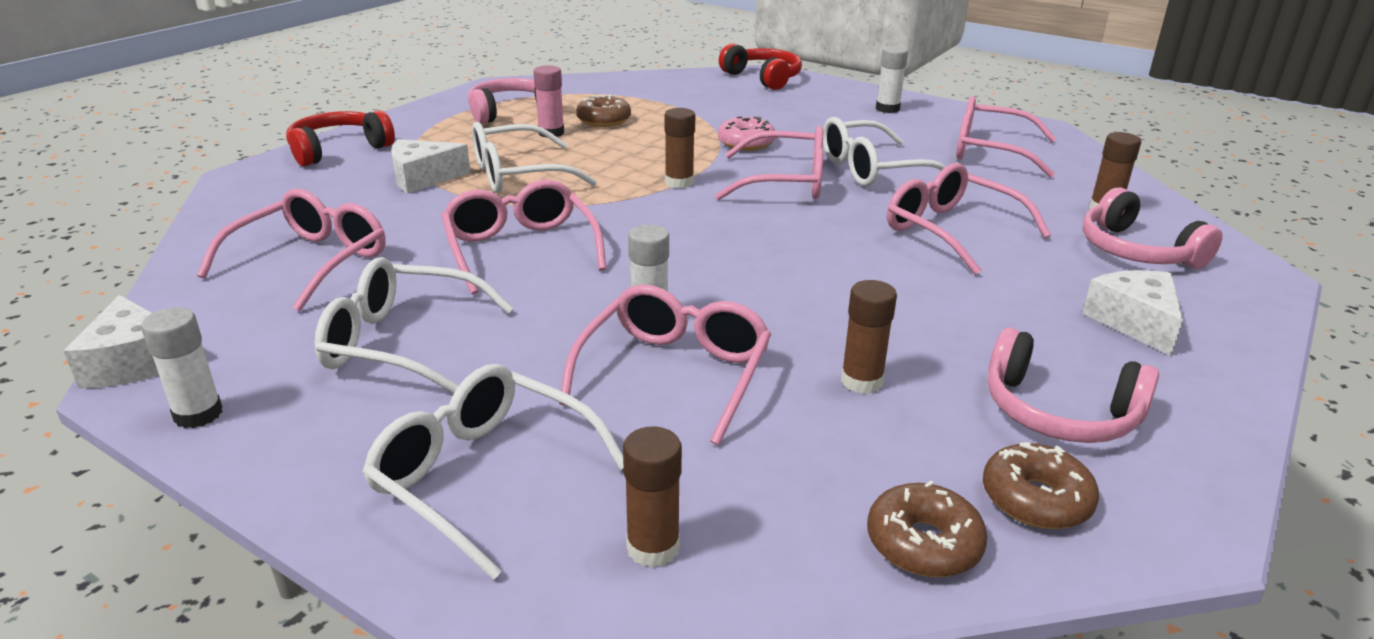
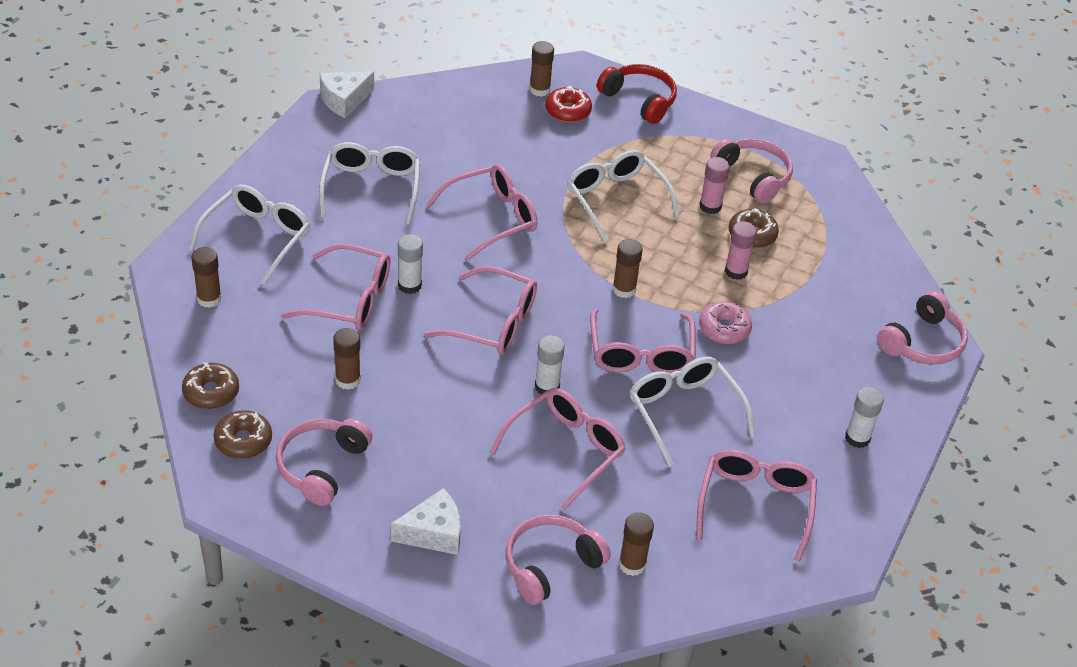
camera: 80 degrees right, 15 degrees up
(198, 414) = (301, 135): white glue stick -> white glue stick (547, 387)
(263, 202) = (539, 90): none -> brown glue stick
(310, 262) = (458, 131): pink glasses -> pink glasses (492, 323)
(325, 188) = (568, 111): none -> red donut
(423, 178) = (597, 152): white cheese -> none
(658, 131) = (736, 271): none -> pink glue stick
(763, 78) = (922, 342): red headphones -> pink headphones

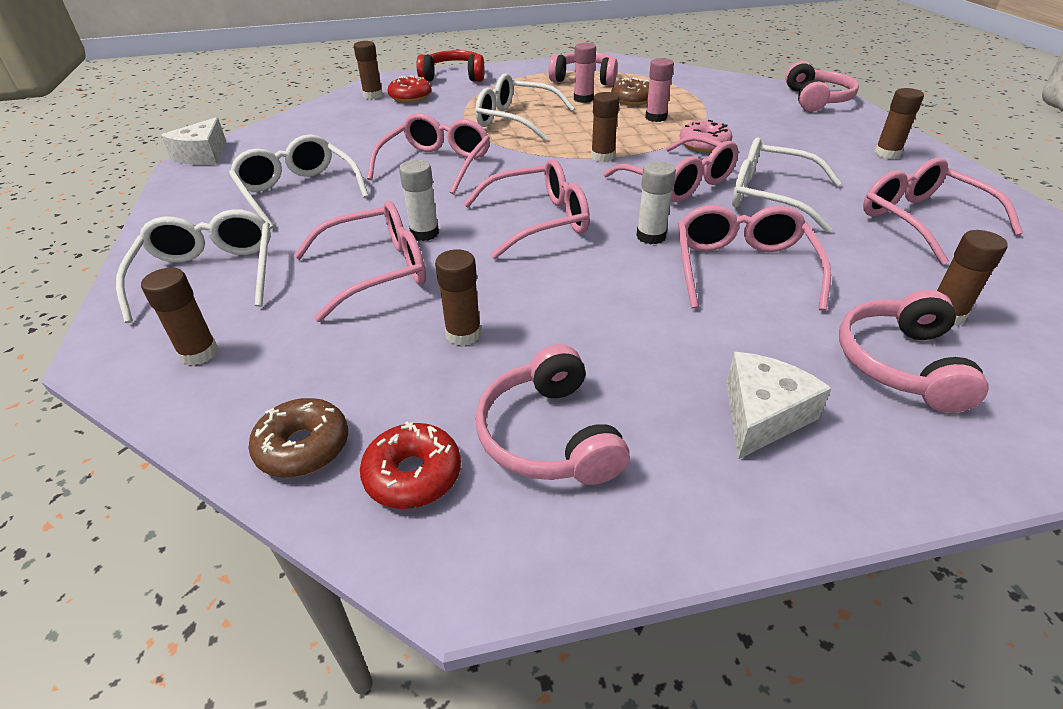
camera: 35 degrees left, 5 degrees down
(243, 441) = (413, 475): brown donut -> red donut
(857, 438) = (887, 154): white glue stick -> brown glue stick

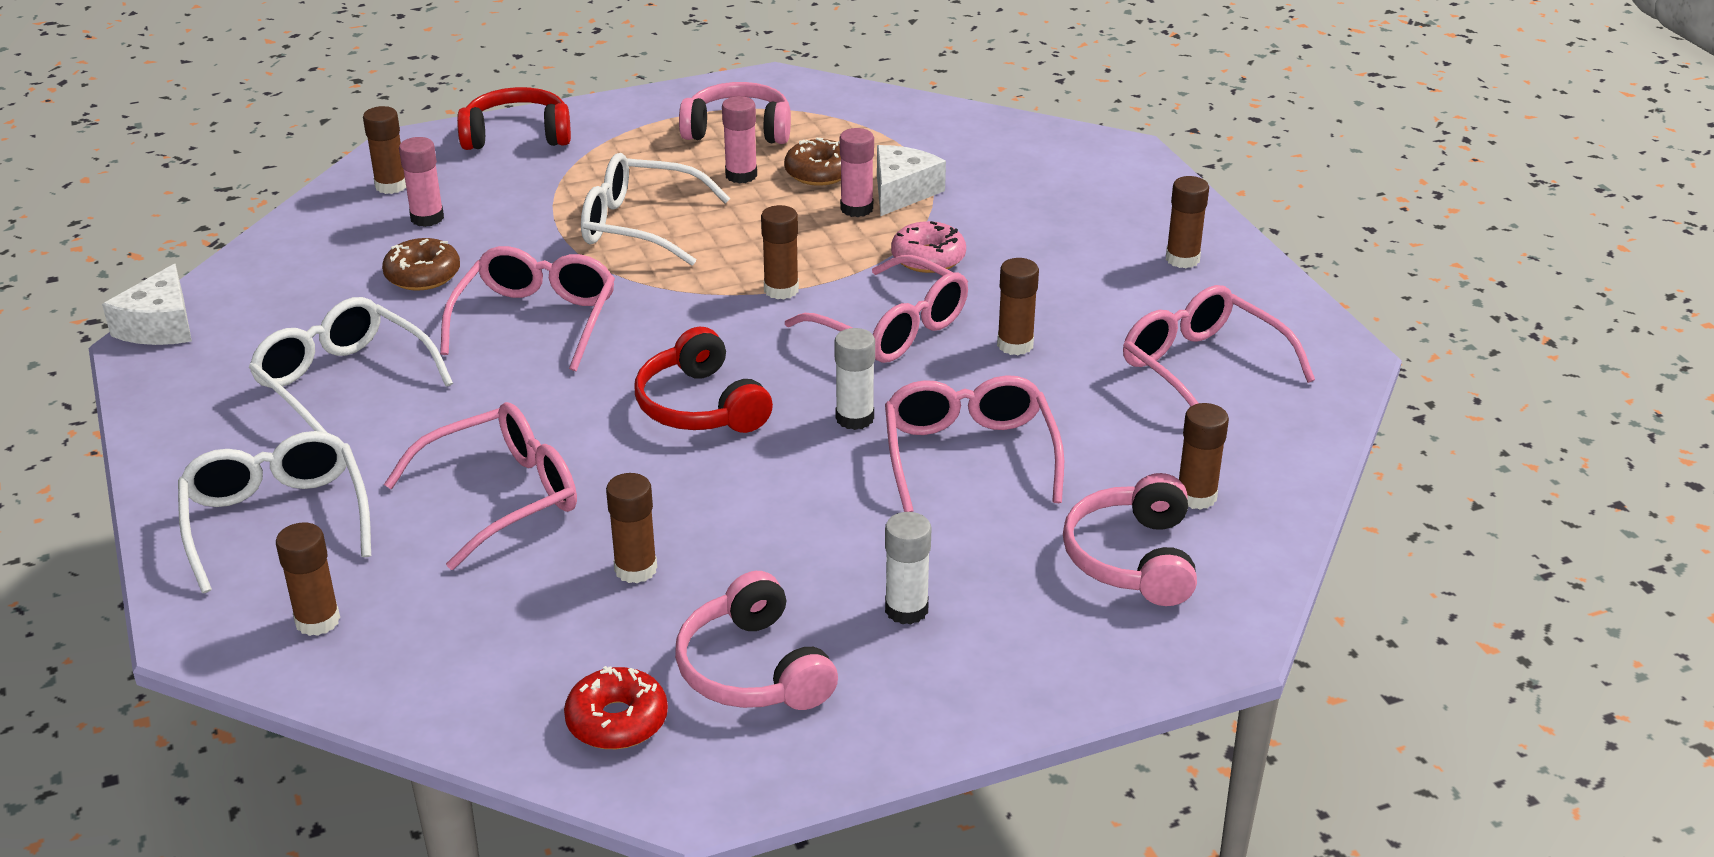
camera: 10 degrees left, 5 degrees down
(303, 447) = (489, 707): brown donut -> brown donut (423, 275)
(387, 111) = (427, 218): none -> pink glue stick
(410, 97) = (455, 185): red donut -> none
(424, 233) = (550, 436): white glue stick -> white glue stick (906, 609)
(537, 221) = (701, 406): pink glasses -> red headphones
(762, 415) = (978, 627): white cheese -> white cheese (902, 192)
(771, 197) = (1015, 345): white glasses -> brown glue stick
(816, 99) = (1100, 158): pink headphones -> none

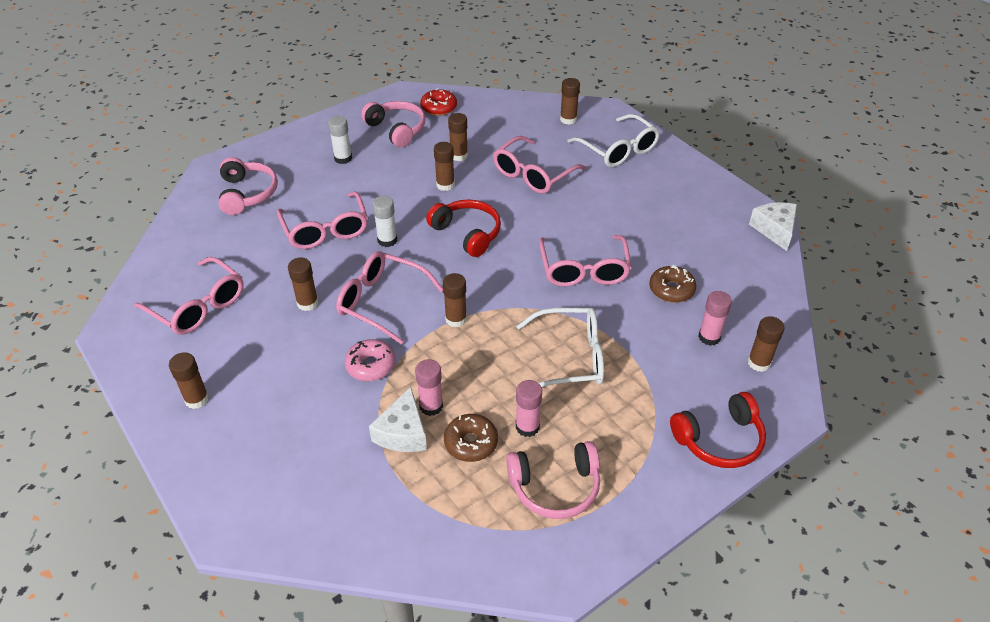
camera: 165 degrees right, 10 degrees up
(344, 383) = (650, 215): white glasses -> none
(1196, 496) = (214, 227): brown glue stick -> brown glue stick (445, 185)

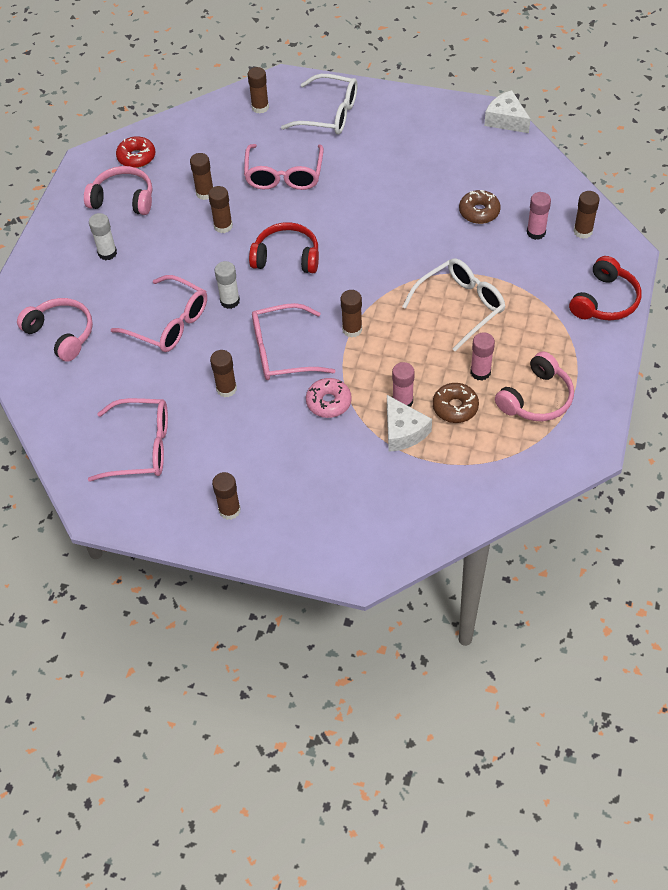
camera: 35 degrees left, 10 degrees up
(584, 269) = (403, 233): pink glasses -> none

